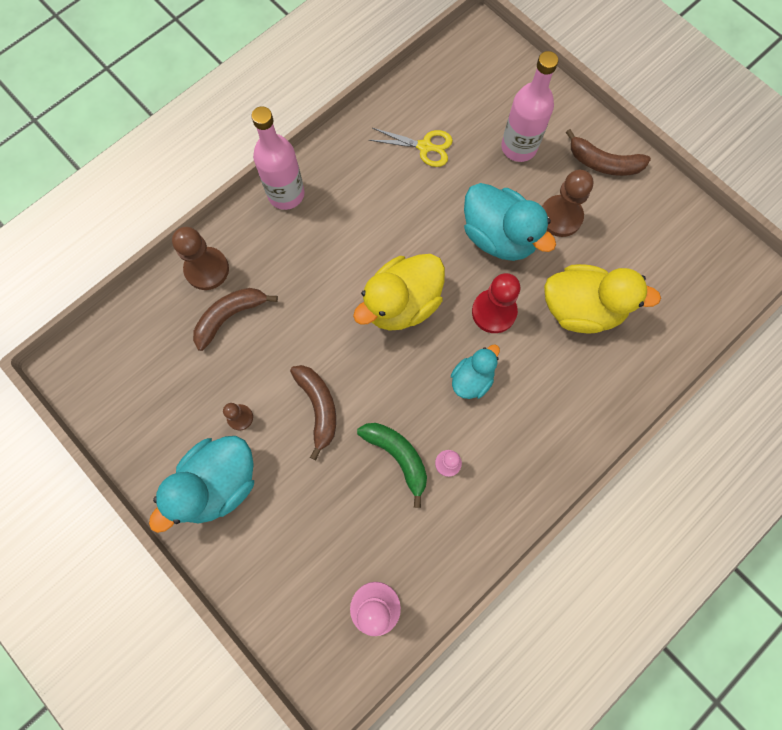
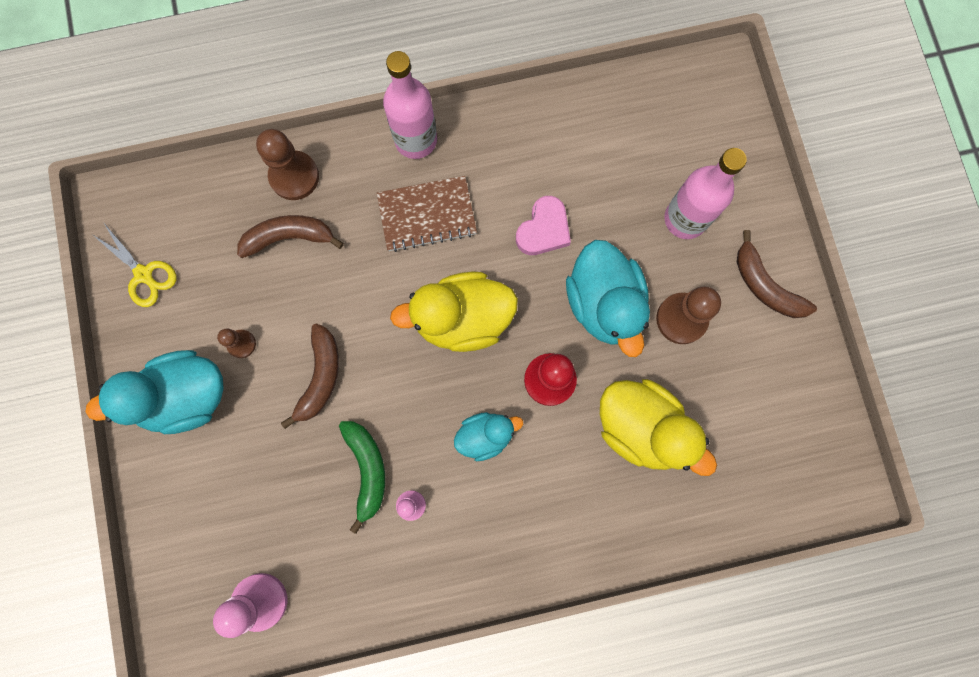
camera: 30 degrees right, 5 degrees up
(328, 243) = (427, 215): none -> brown notebook
(422, 208) = (543, 229): none -> pink heart
(425, 147) = (587, 165): yellow scissors -> yellow scissors (144, 275)

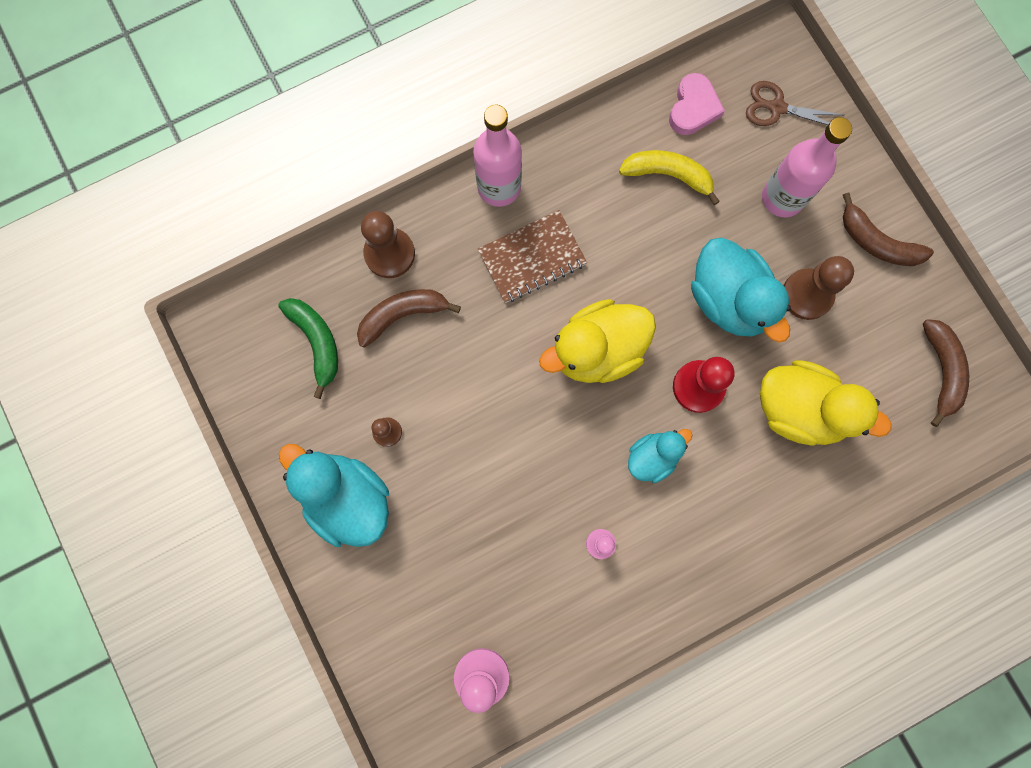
camera: 15 degrees left, 0 degrees up
(144, 275) = (269, 389): yellow scissors -> none
(185, 397) = (347, 498): turquoise duck -> turquoise duck turned 75 degrees clockwise
(320, 377) = (475, 444): brown banana -> brown banana (941, 371)
(367, 470) = (548, 521): green banana -> green banana (317, 342)
(543, 229) = (650, 243): pink heart -> pink heart (693, 108)
(580, 169) = (668, 175): none -> yellow banana
(704, 131) = (776, 107): none -> brown scissors

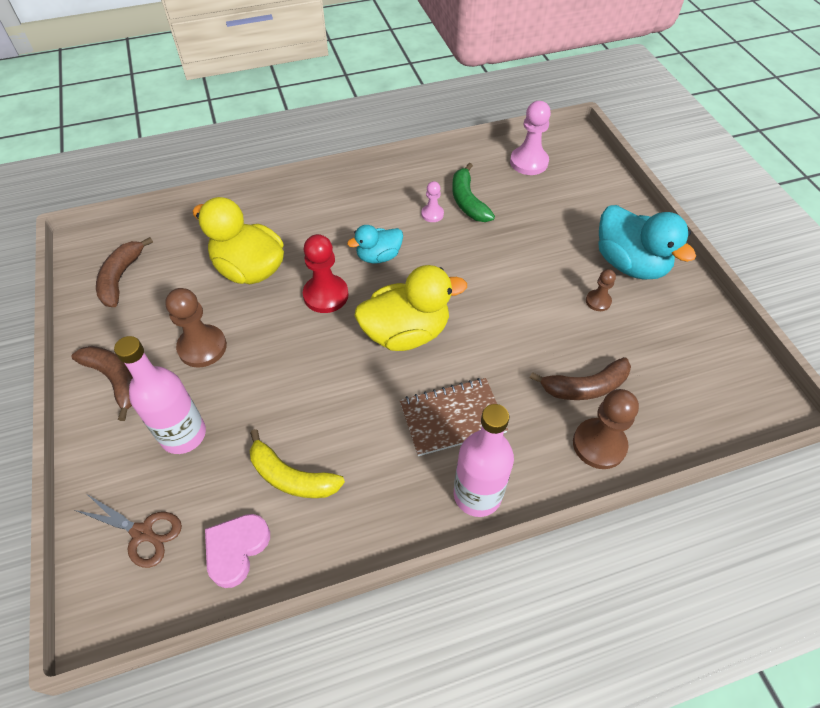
camera: 170 degrees left, 25 degrees down
(317, 342) = (668, 376): green banana -> green banana (467, 201)
(728, 300) = (274, 354): turquoise duck -> none

